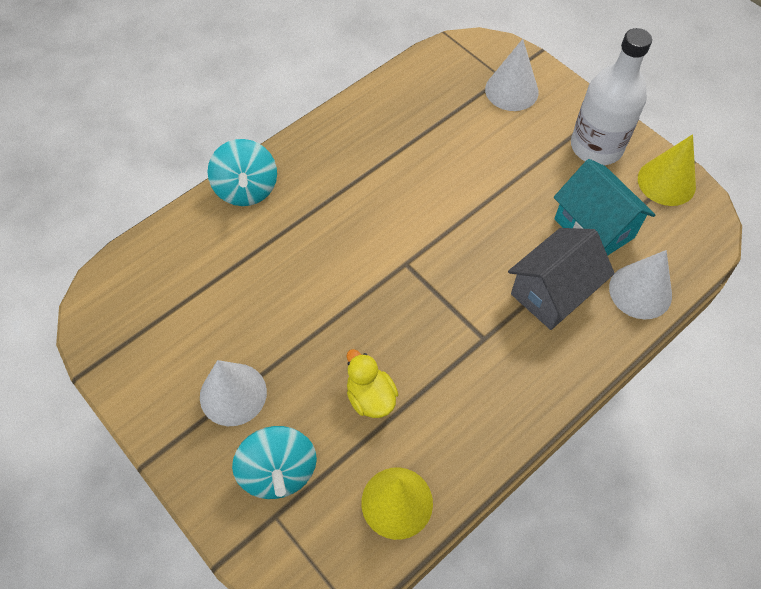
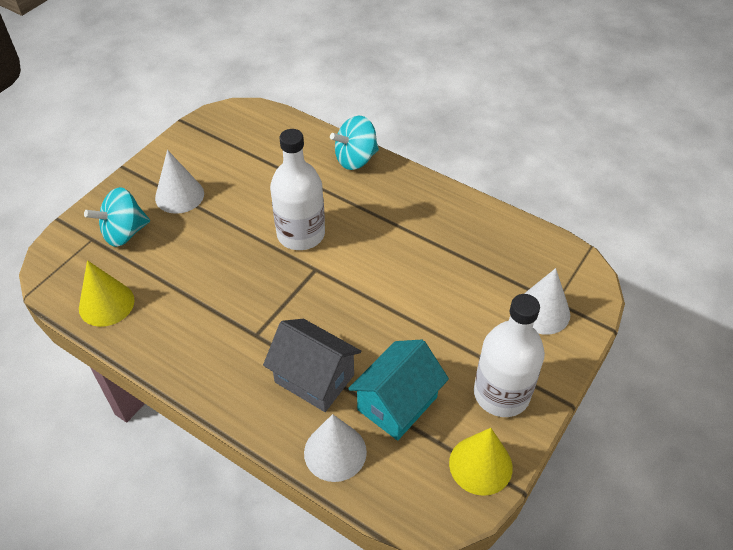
camera: 75 degrees right, 10 degrees down
(349, 268) = (301, 234): none -> white bottle
(370, 397) = (189, 271): yellow duck -> none

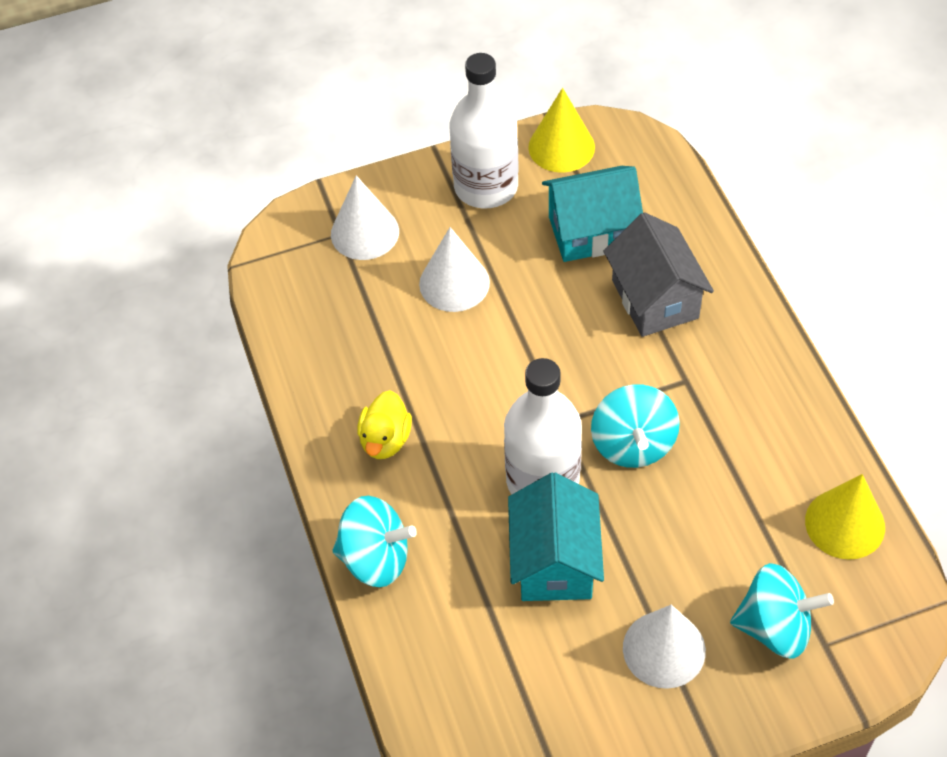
camera: 140 degrees left, 5 degrees up
(263, 279) = (633, 444): none -> turquoise spinning top
(264, 202) = (554, 562): none -> turquoise house
(335, 452) = (683, 225): white cone -> white cone (454, 283)
(404, 208) = (385, 440): none -> yellow duck

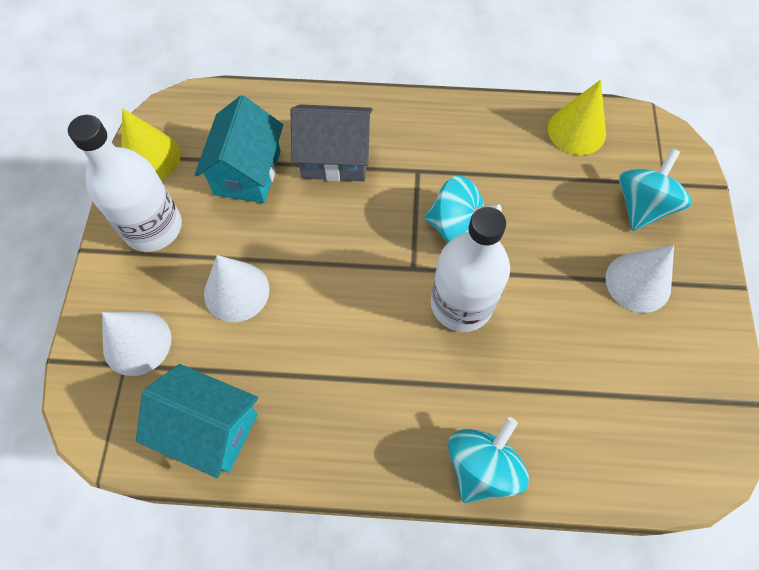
camera: 70 degrees left, 10 degrees up
(385, 440) = (367, 411): yellow duck -> none
(554, 562) = (538, 326): turquoise house -> turquoise house (210, 428)

